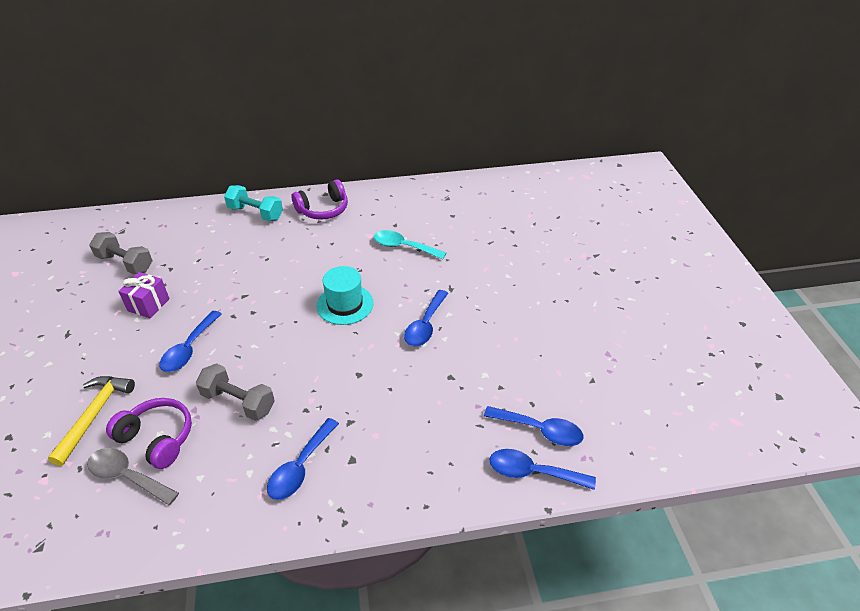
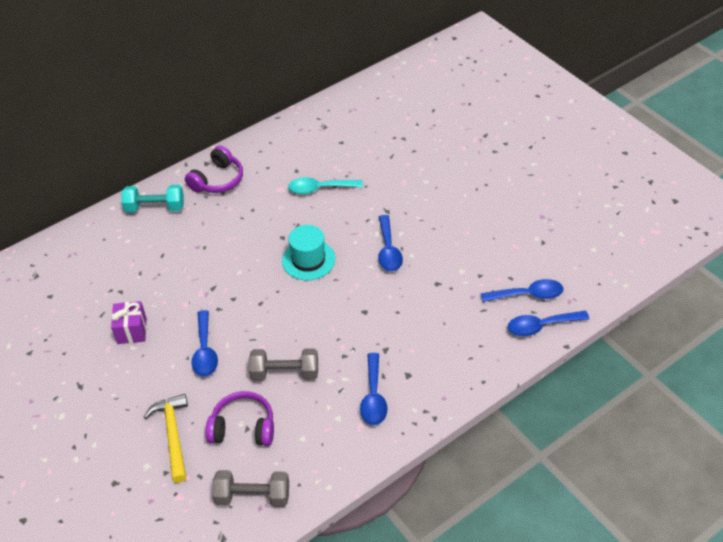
camera: 25 degrees left, 5 degrees up
(125, 263) = (71, 303): grey dumbbell -> grey dumbbell (253, 496)
(127, 476) = (245, 463): grey spoon -> none

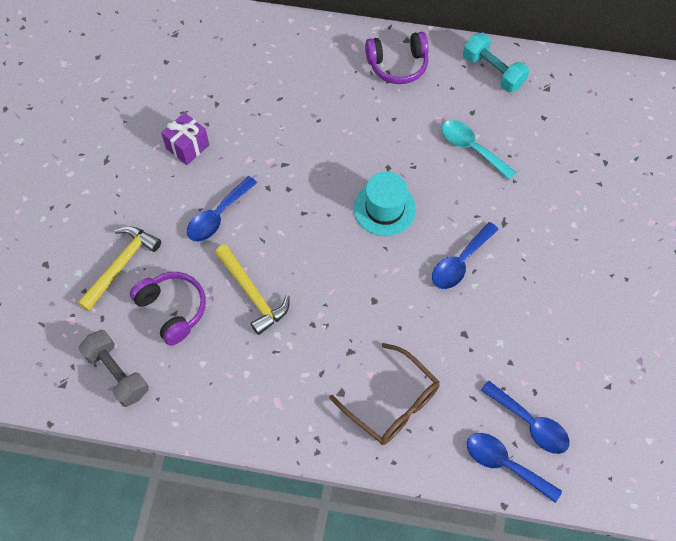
camera: 45 degrees right, 15 degrees up
(155, 208) = (321, 48): turquoise dumbbell -> turquoise dumbbell (493, 71)
(285, 373) = (252, 294): grey dumbbell -> yellow hammer
(373, 397) = (293, 384): blue spoon -> none
(443, 353) = (392, 403): none -> brown glasses

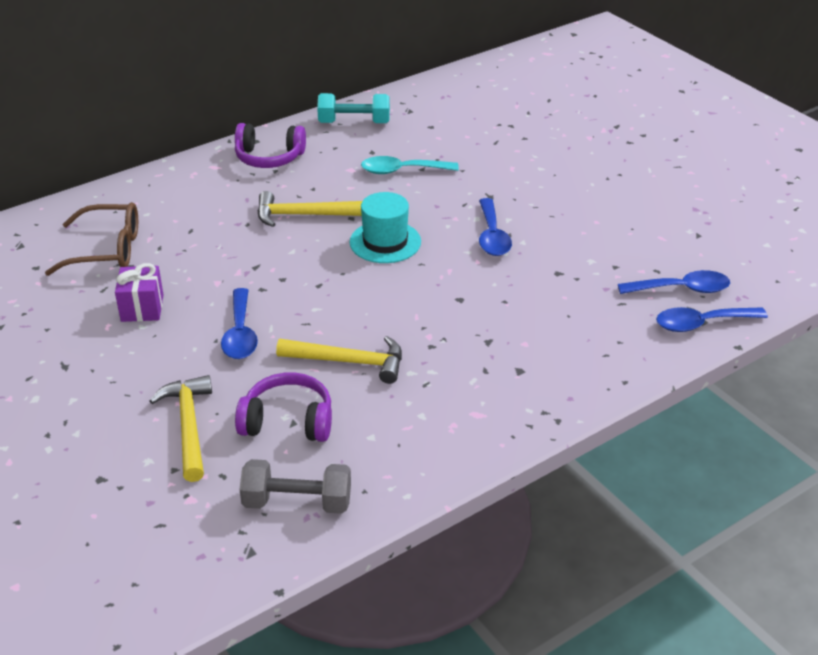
camera: 45 degrees left, 25 degrees down
(360, 140) = (303, 215): none -> yellow hammer
(392, 403) = (568, 348): brown glasses -> brown glasses (107, 250)
(398, 64) = (269, 157): purple headphones -> purple headphones turned 60 degrees clockwise

